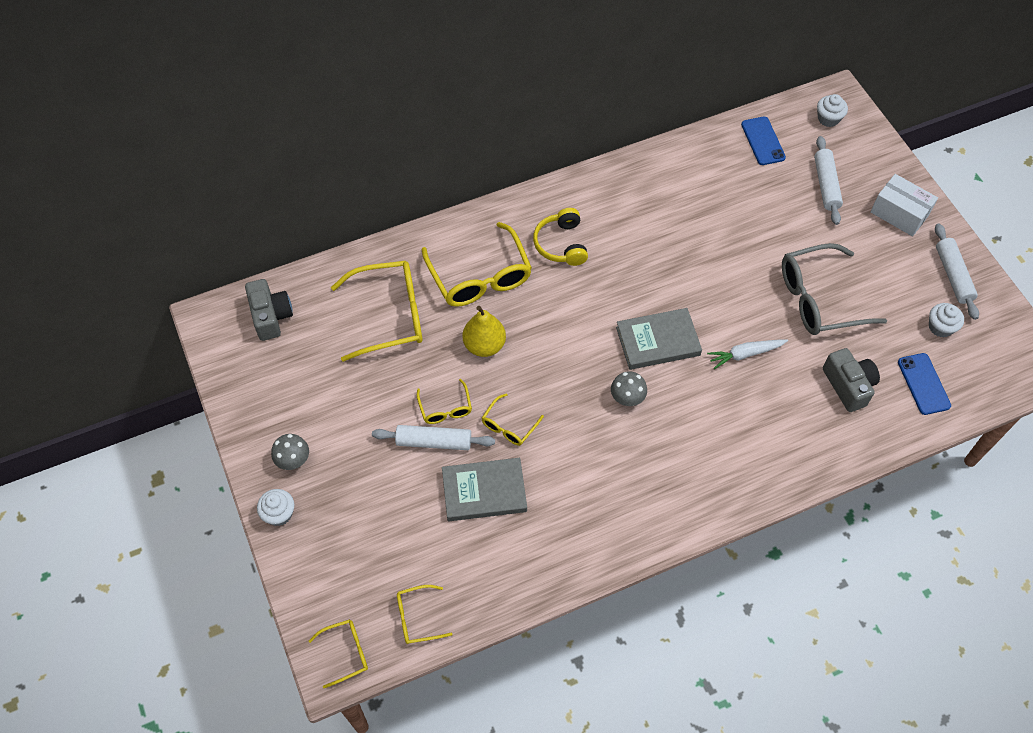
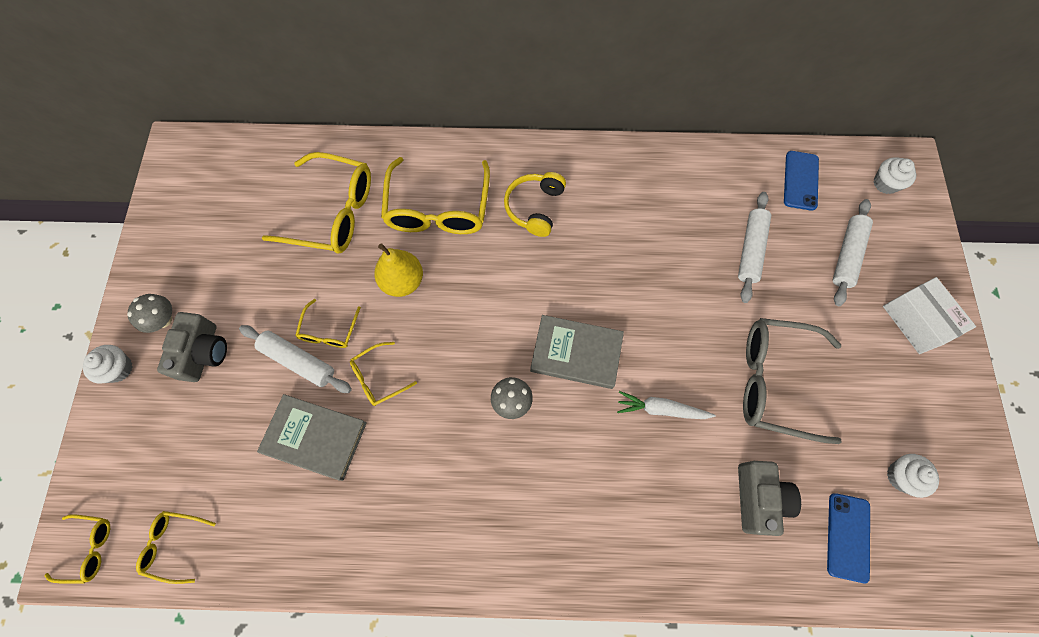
camera: 25 degrees right, 10 degrees up
(271, 316) = (229, 168): grey camera -> grey camera (203, 352)
(953, 275) = (946, 421): white rolling pin -> white rolling pin (750, 250)

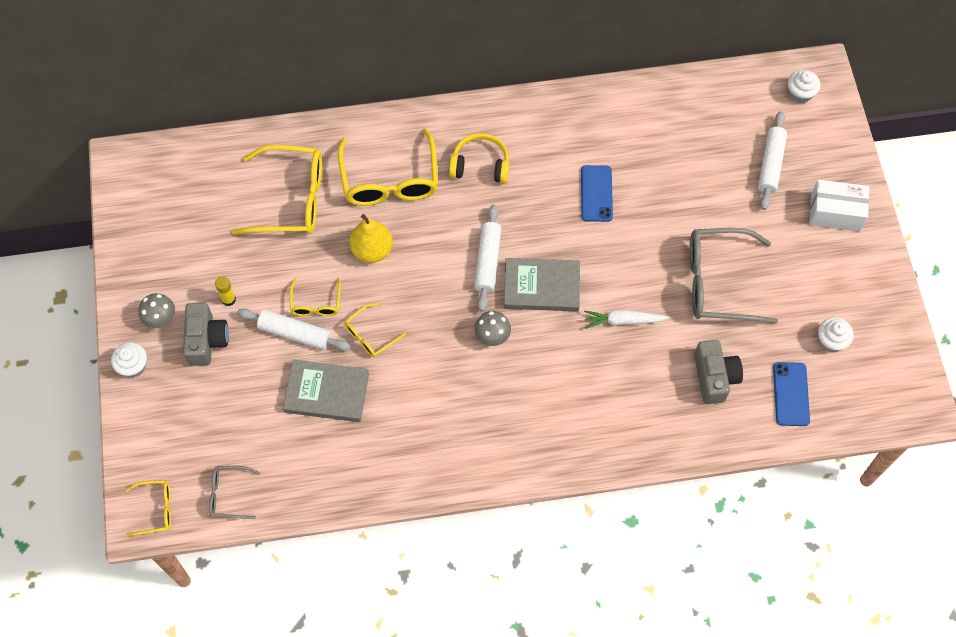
camera: 10 degrees left, 5 degrees down
(174, 544) = (229, 494): yellow glasses -> grey glasses
(239, 311) = (228, 299): none -> yellow glue stick
(535, 207) = (480, 165): yellow headphones -> yellow headphones turned 90 degrees clockwise
(750, 250) = (684, 173): white rolling pin -> white rolling pin (488, 261)
(800, 180) = (722, 102): blue phone -> blue phone (596, 193)
(915, 321) = (835, 213): white box -> white box turned 45 degrees counterclockwise

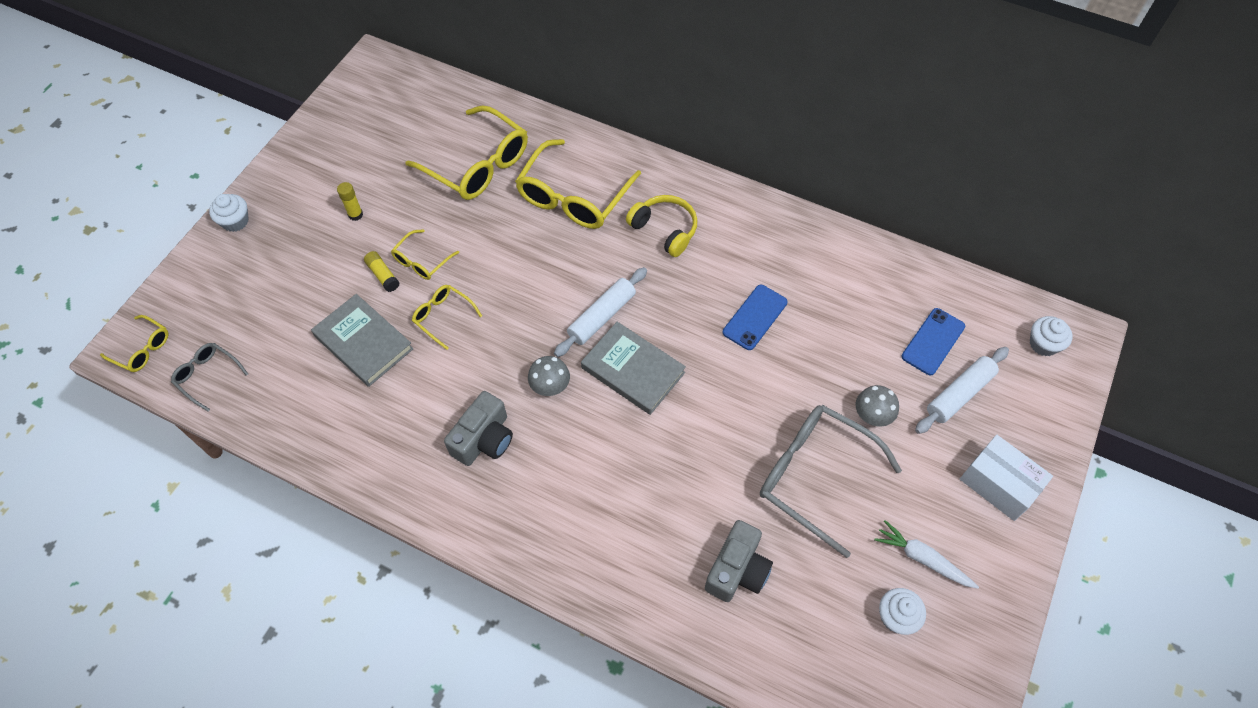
camera: 35 degrees right, 5 degrees down
(160, 318) = (290, 197): grey mushroom -> grey mushroom (872, 415)
(206, 340) = (309, 236): grey camera -> grey camera (484, 439)
(295, 333) = (383, 275): white rolling pin -> yellow glue stick
(370, 335) = (443, 317): yellow glasses -> yellow glasses turned 45 degrees clockwise
(372, 250) = (508, 246): yellow pear -> none
(623, 321) = (687, 452): white carrot -> white carrot (923, 559)
(791, 394) = (808, 644): blue phone -> blue phone (933, 341)

